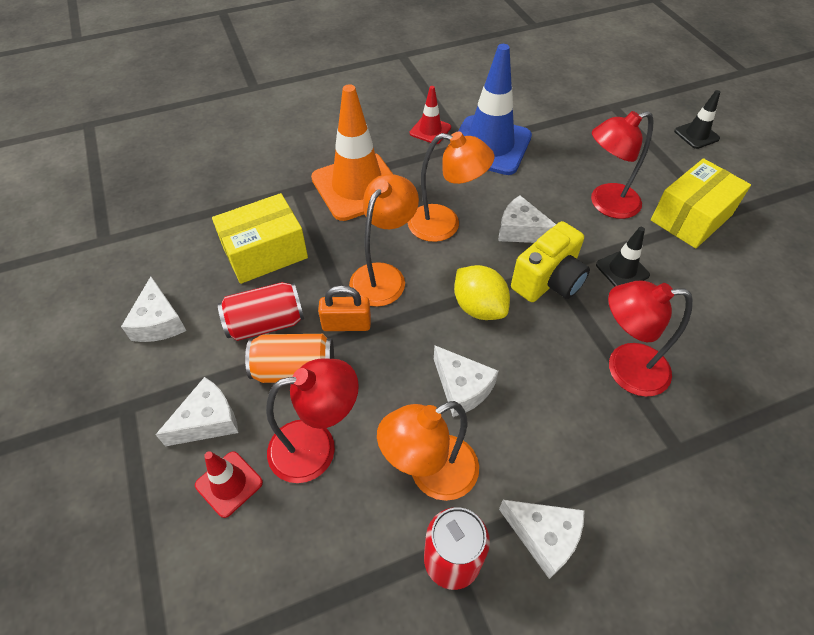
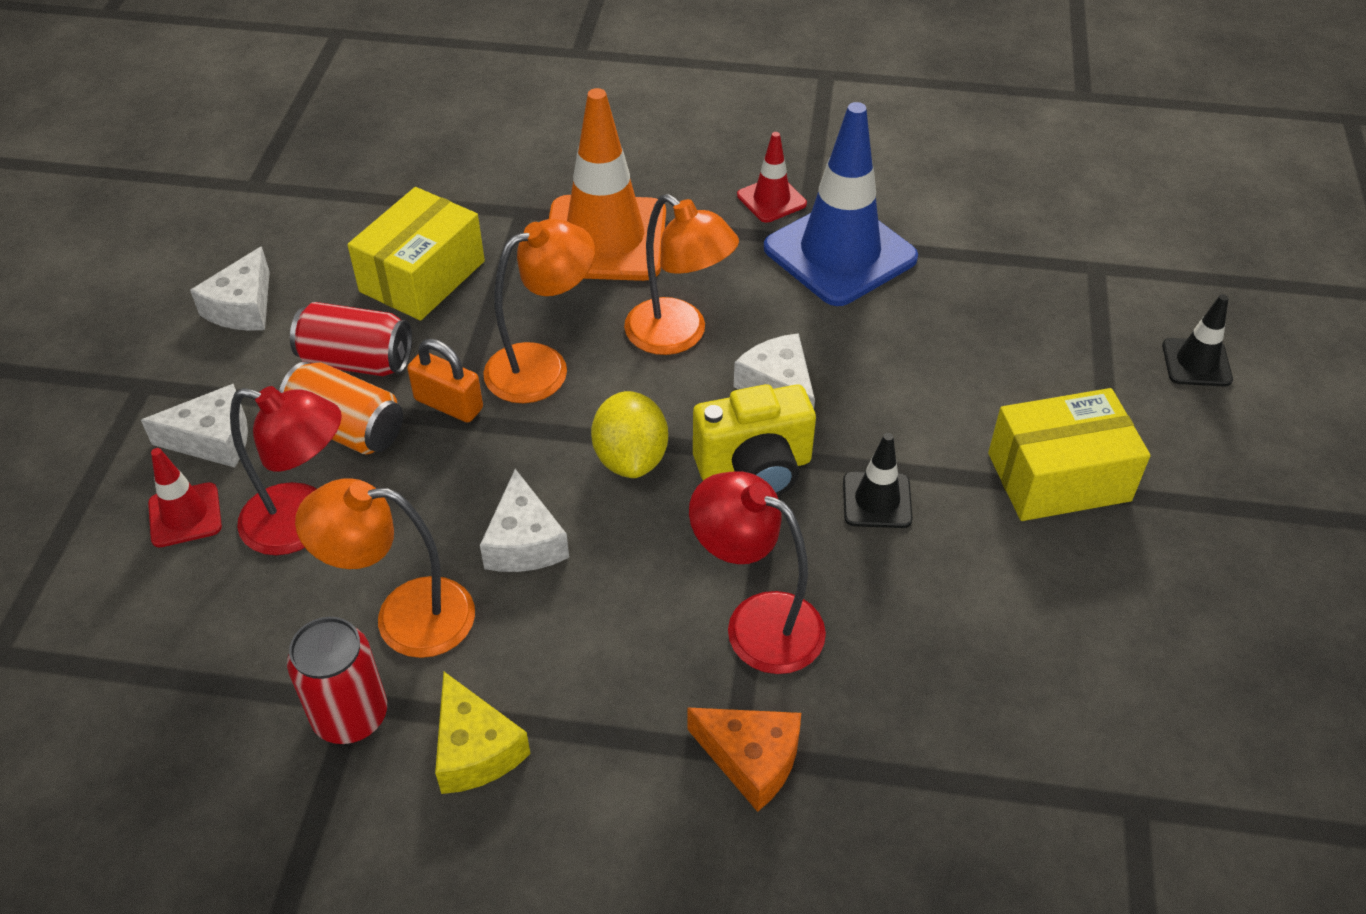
camera: 30 degrees right, 5 degrees down
(265, 252) = (422, 276): yellow box -> yellow box turned 60 degrees counterclockwise
(544, 537) = (475, 749): white cheese -> yellow cheese
(605, 204) = (940, 403): red lamp -> none
(691, 451) = (751, 760): none -> orange cheese

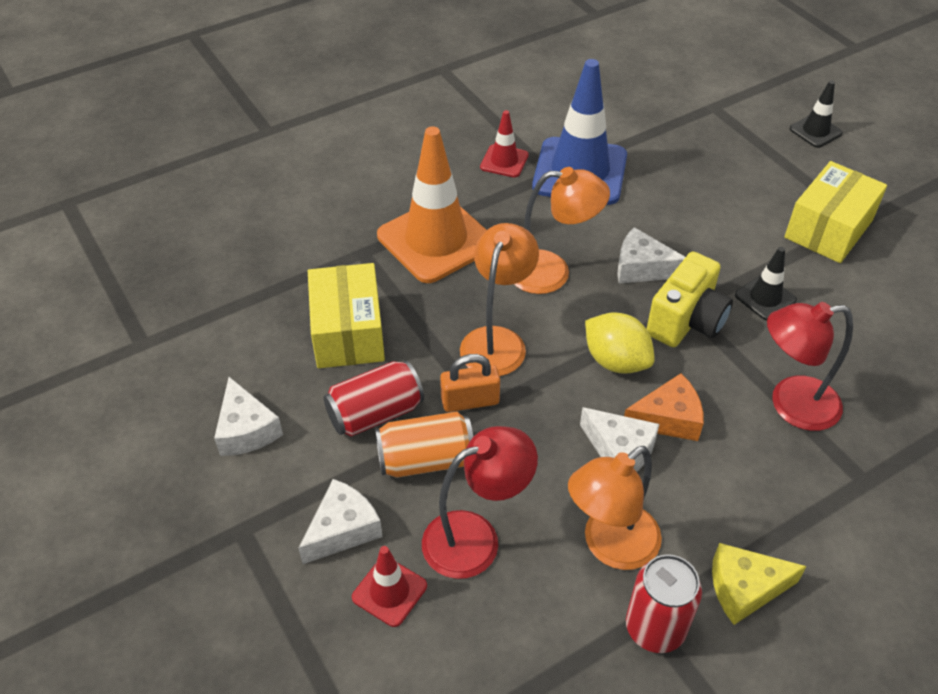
camera: 40 degrees left, 0 degrees up
(475, 749) = (745, 588): yellow cheese -> yellow cheese turned 150 degrees clockwise
(751, 760) = (877, 479): orange cheese -> orange cheese (668, 419)

